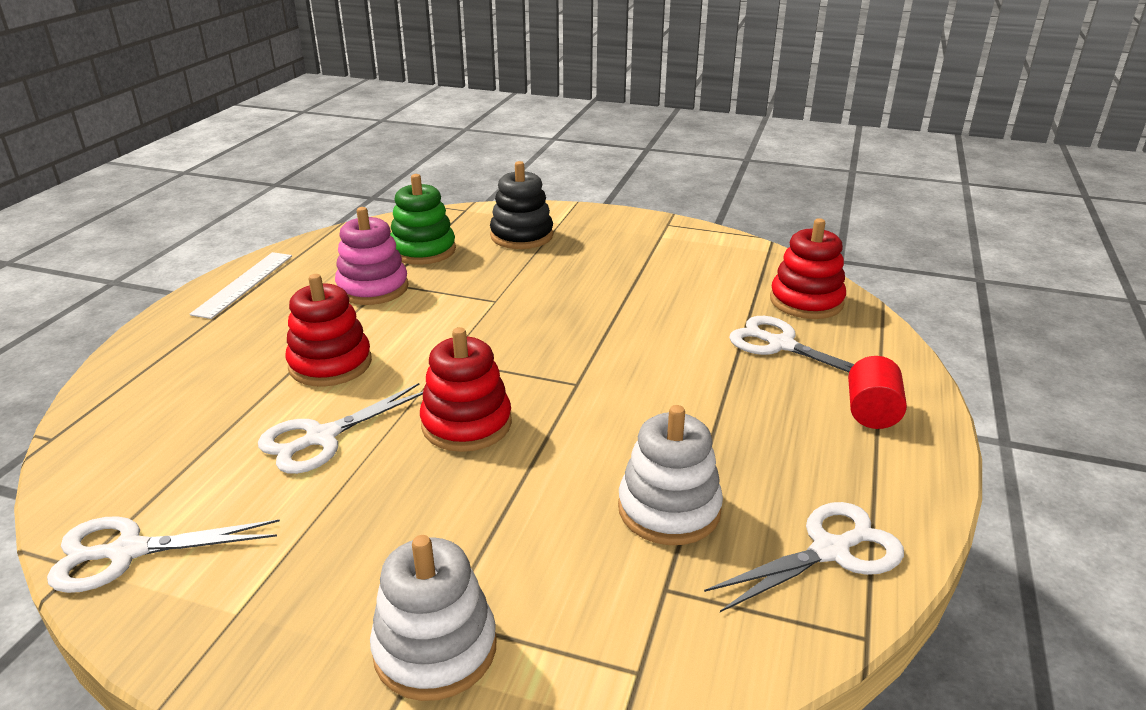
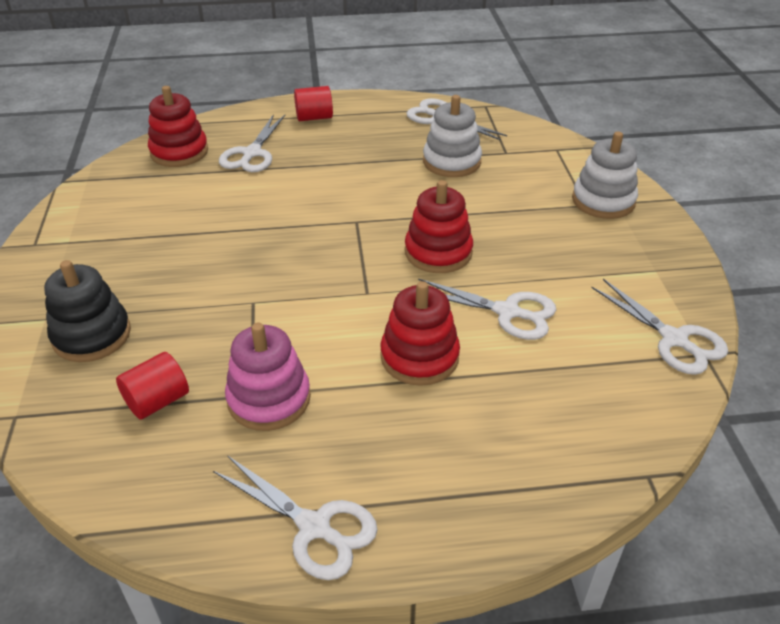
camera: 115 degrees left, 10 degrees up
(244, 284) = (314, 527): white ruler -> white scissors
(423, 250) = (157, 401): green stacking toy -> red cylinder

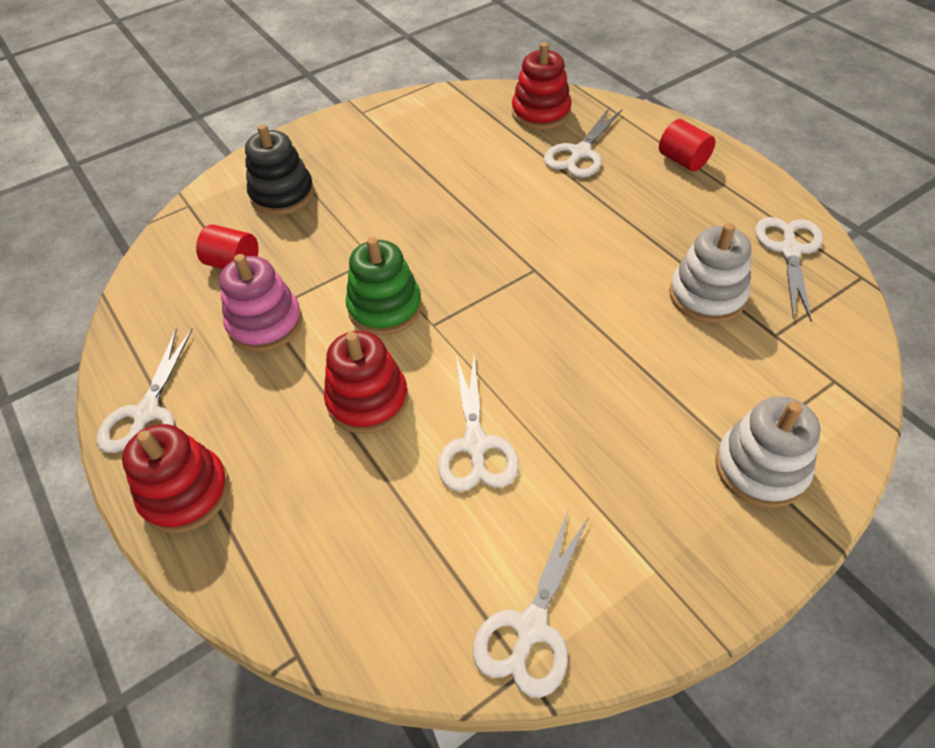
camera: 65 degrees right, 10 degrees up
(252, 153) = (580, 153): white scissors -> white scissors turned 45 degrees counterclockwise
(322, 313) = (385, 308): none -> green stacking toy
(438, 252) = (532, 351): red stacking toy -> red stacking toy (185, 493)

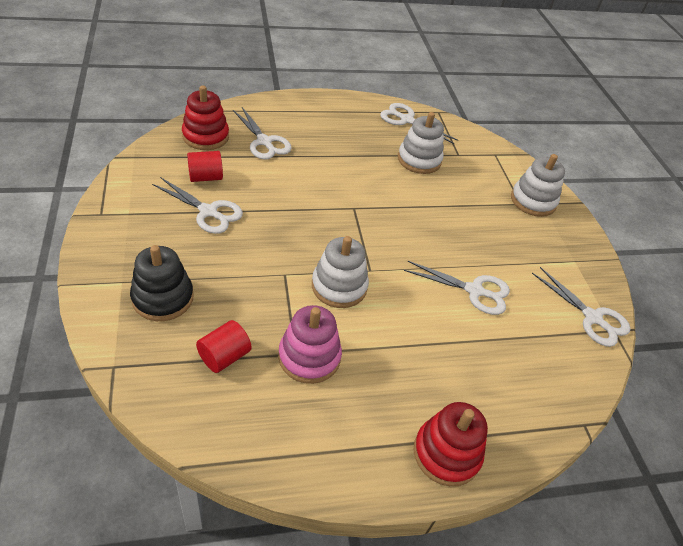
camera: 75 degrees left, 5 degrees down
(146, 414) = (357, 462): white scissors -> white scissors (208, 212)
(368, 400) = (415, 325): red stacking toy -> none
(385, 308) = (339, 286): green stacking toy -> white stacking toy
(683, 160) = (308, 112): red cylinder -> red cylinder (205, 177)

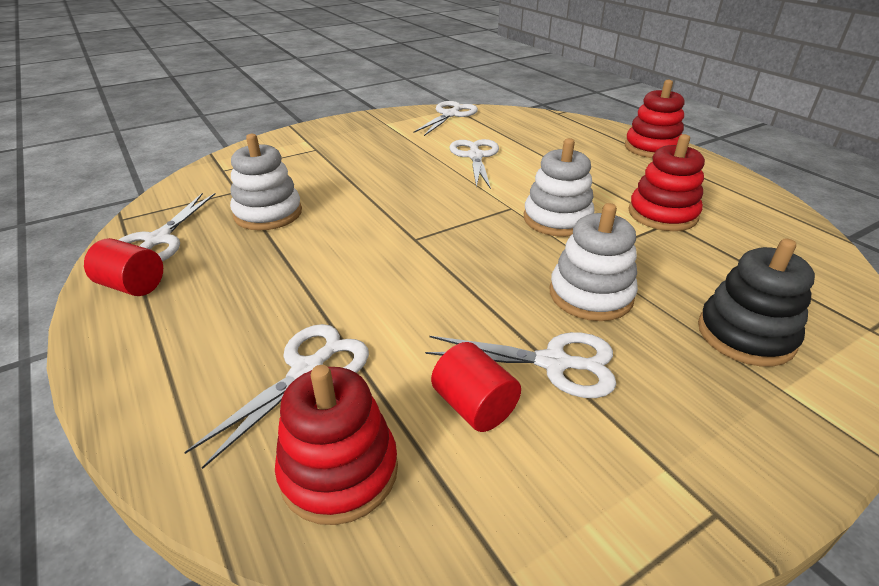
camera: 105 degrees left, 10 degrees down
(208, 212) = (554, 363): white scissors -> white scissors turned 90 degrees clockwise
(224, 356) = (737, 259): red cylinder -> red cylinder (132, 286)
(309, 357) = (662, 214): pink stacking toy -> red stacking toy
(533, 201) = (306, 144): white stacking toy -> white stacking toy (590, 295)

